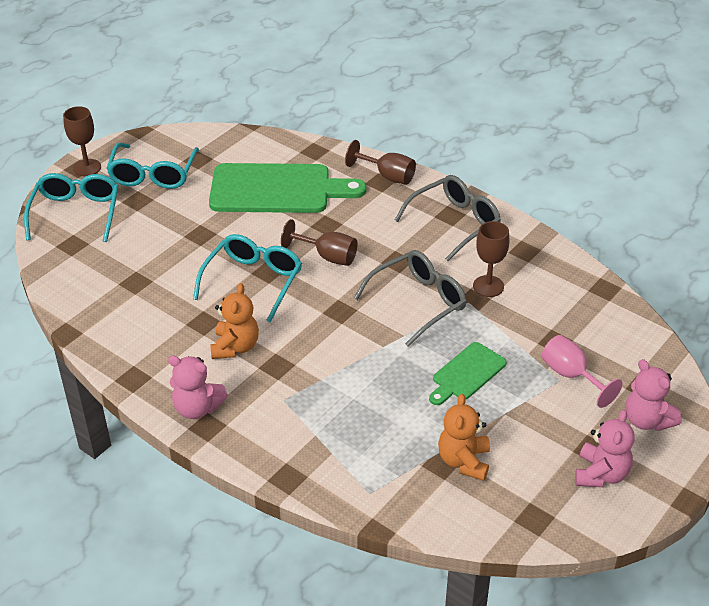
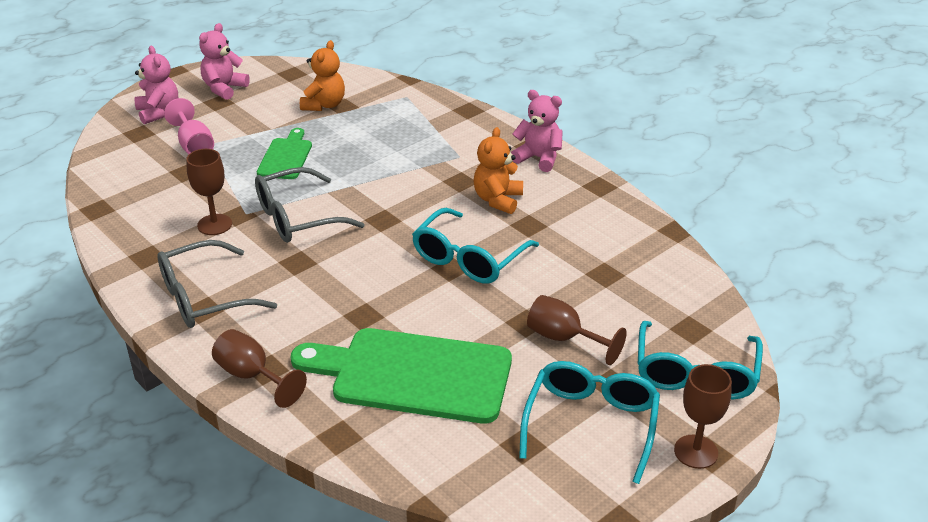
camera: 170 degrees left, 5 degrees down
(327, 256) = (375, 276): brown goblet -> brown goblet (564, 338)
(466, 373) = (286, 157): green cutting board -> green cutting board turned 45 degrees counterclockwise

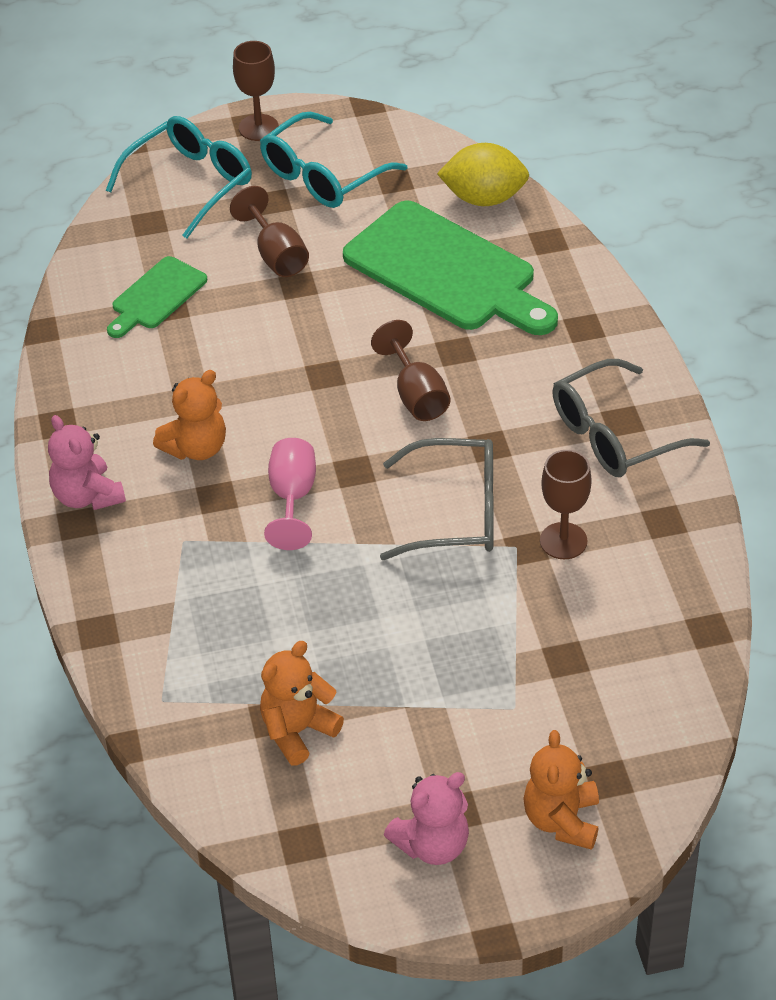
camera: 150 degrees left, 10 degrees up
(158, 112) = (562, 820): pink teddy bear -> orange teddy bear
(194, 146) = (534, 711): pink goblet -> pink goblet (292, 497)
(205, 297) = (615, 434): grey glasses -> grey glasses turned 150 degrees clockwise
(252, 376) = (602, 324): brown goblet -> brown goblet (416, 395)
(286, 157) = (414, 633): green cutting board -> green cutting board (156, 296)
(425, 457) = (484, 198): none -> yellow lemon
(469, 258) = (295, 378): turquoise glasses -> none

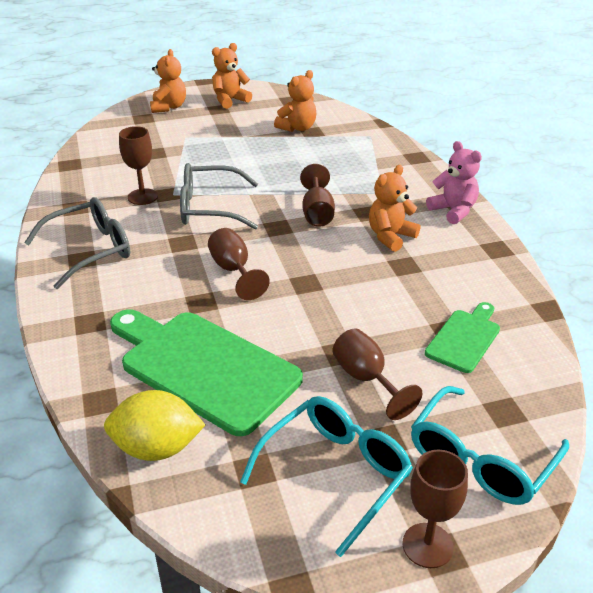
camera: 175 degrees right, 10 degrees down
(292, 497) = (317, 213): pink goblet -> brown goblet
(432, 845) = (230, 100): pink teddy bear -> orange teddy bear

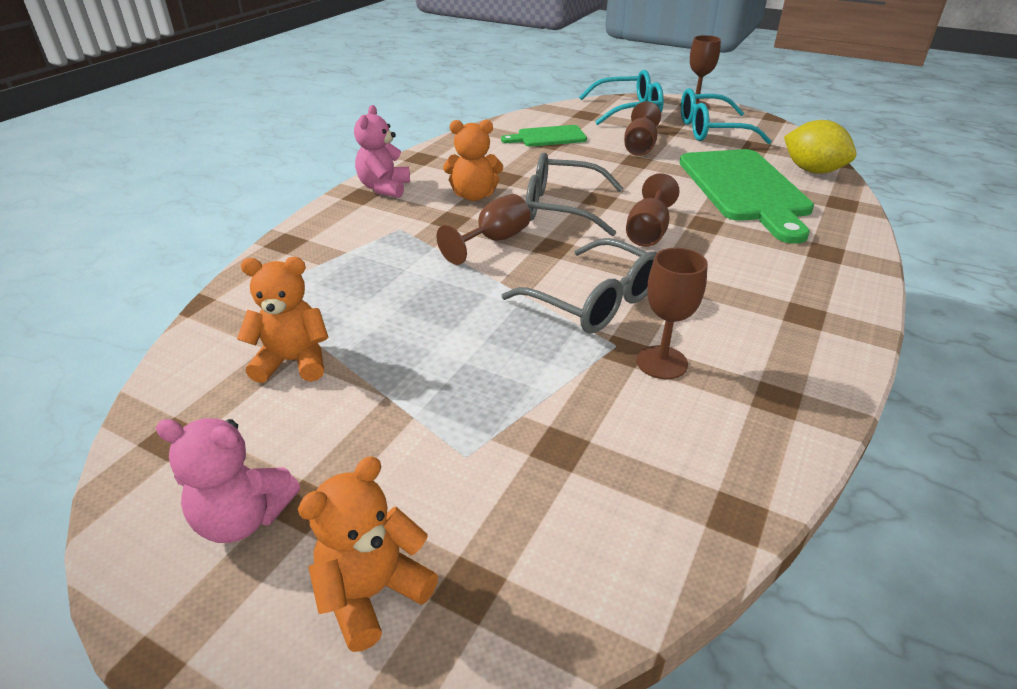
camera: 135 degrees left, 0 degrees up
(90, 250) = (788, 320): grey glasses -> grey glasses (562, 208)
(230, 100) = (243, 518): orange teddy bear -> pink teddy bear

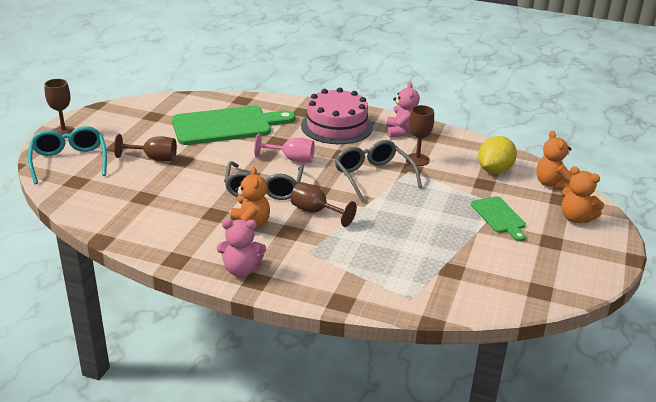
camera: 100 degrees left, 5 degrees down
(243, 518) = (567, 255): pink teddy bear -> pink teddy bear (401, 132)
(293, 361) = (467, 265): orange teddy bear -> orange teddy bear (552, 184)
(548, 137) = (130, 198): green cutting board -> green cutting board (499, 217)
(593, 301) = (373, 176): grey glasses -> grey glasses turned 60 degrees counterclockwise
(648, 232) = (291, 159): brown goblet -> pink goblet
(711, 130) = (122, 129): turquoise glasses -> none
(780, 282) = (336, 126): none -> pink cake
(812, 171) = (197, 103): yellow lemon -> yellow lemon (494, 170)

